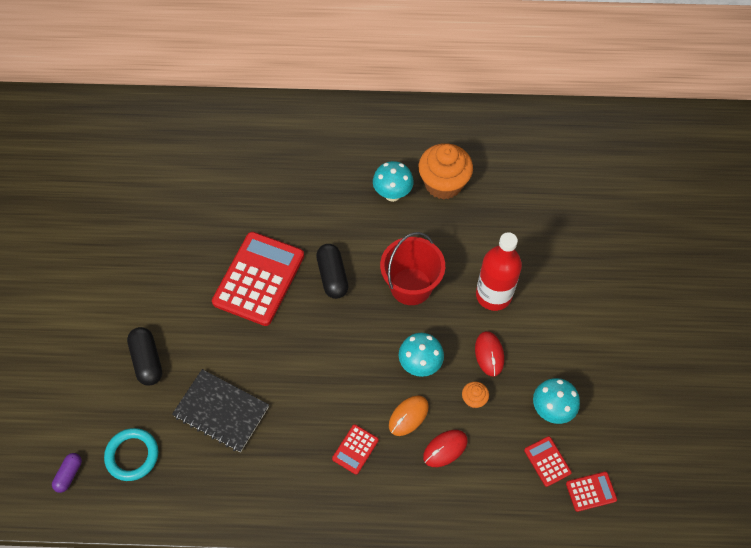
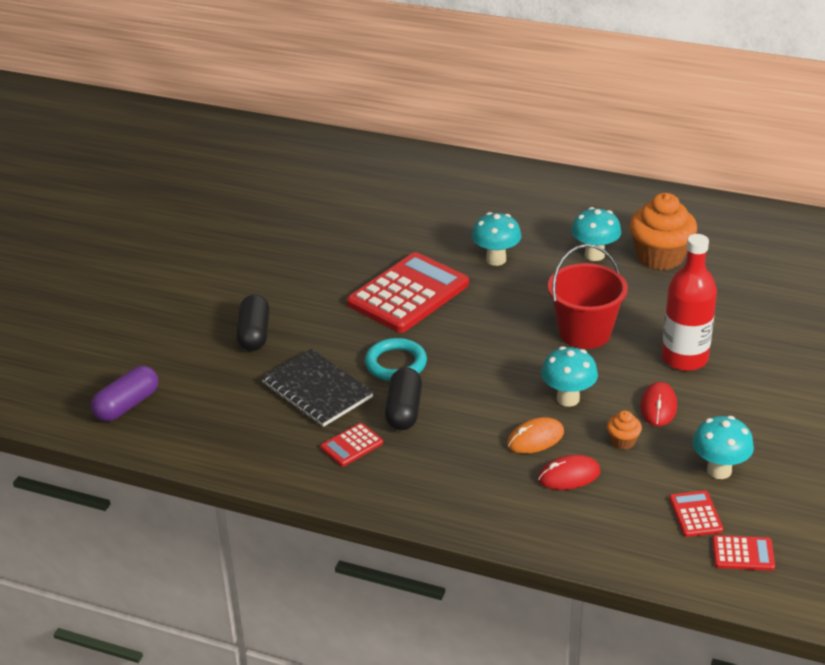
camera: 20 degrees right, 25 degrees down
(69, 474) = (127, 405): purple capsule -> purple capsule, size x1.62
(132, 455) = (202, 405): turquoise ring -> turquoise ring (396, 363)
(316, 219) = (496, 259): none -> turquoise mushroom
(332, 276) = (494, 307): black capsule -> black capsule (404, 411)
(355, 449) = (458, 453): red calculator -> red calculator (352, 445)

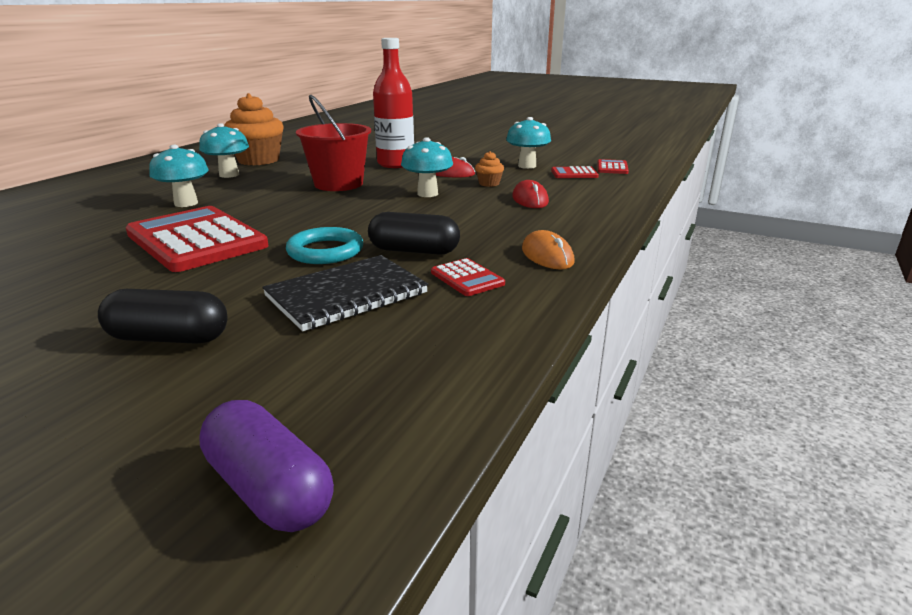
camera: 85 degrees left, 10 degrees down
(535, 439) = (478, 206): orange mouse -> orange mouse (547, 255)

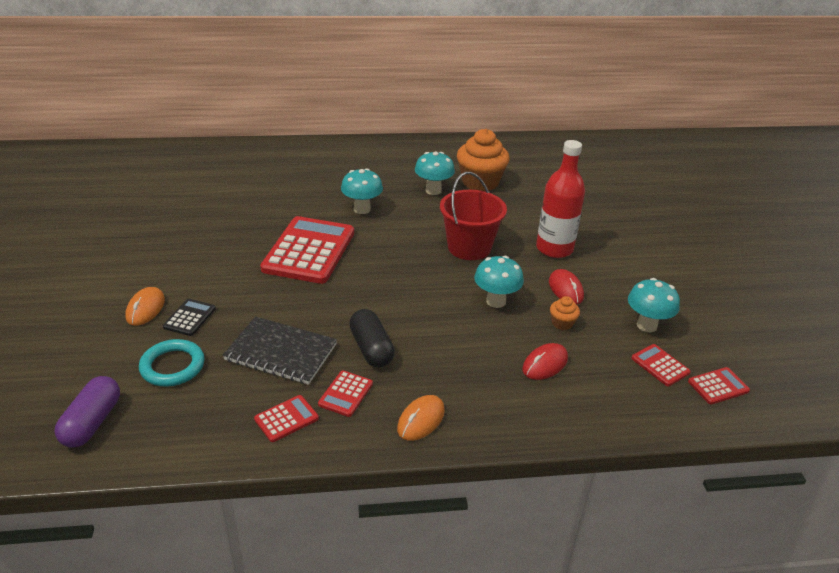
camera: 55 degrees right, 10 degrees up
(74, 370) = (145, 308): none -> orange mouse
(169, 338) = (189, 318): black capsule -> black calculator
(325, 251) = (337, 310): turquoise ring -> turquoise ring (172, 366)
(468, 318) = (286, 419): none -> red calculator

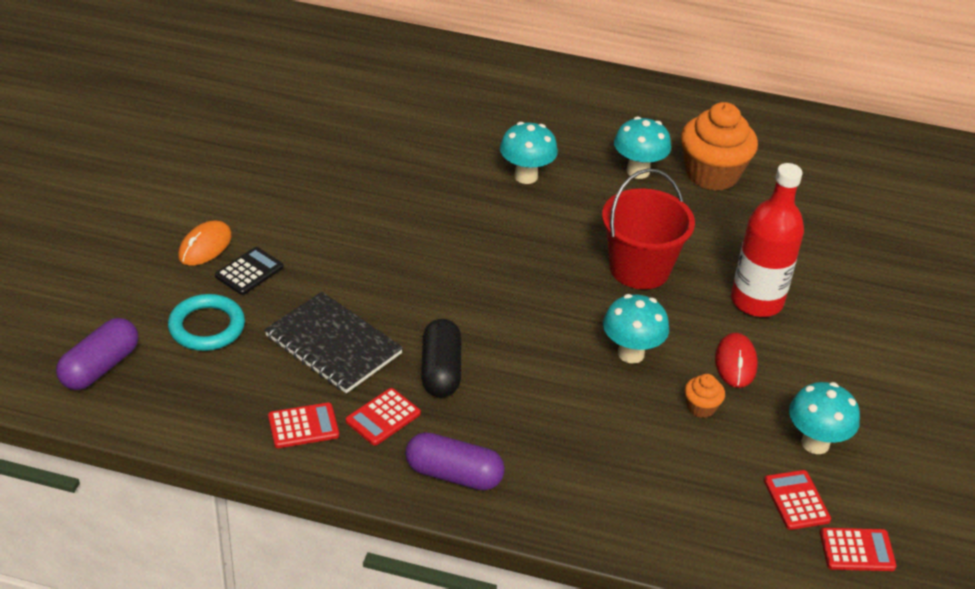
camera: 20 degrees right, 5 degrees up
(309, 251) = (428, 220): red calculator -> none
(421, 420) = (453, 474): orange mouse -> purple capsule
(545, 364) = (645, 453): red mouse -> none

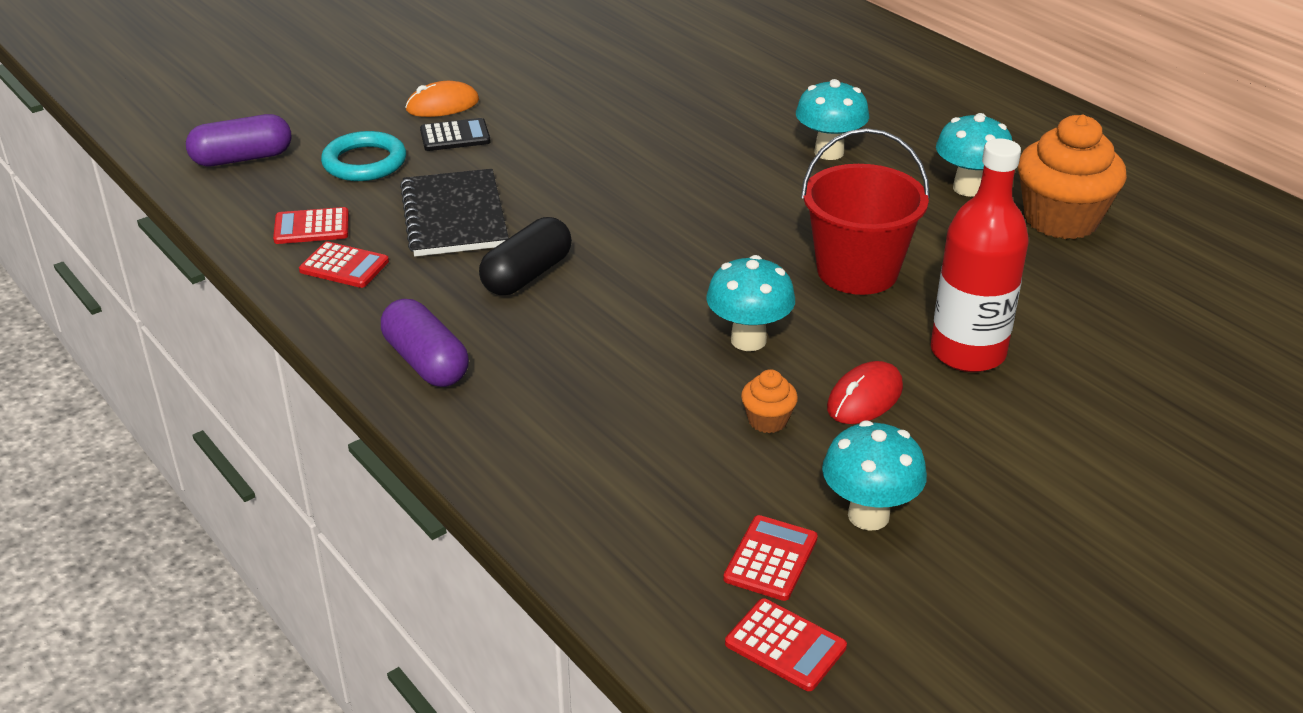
camera: 40 degrees right, 5 degrees down
(383, 417) = (423, 289): red calculator -> red calculator (311, 227)

